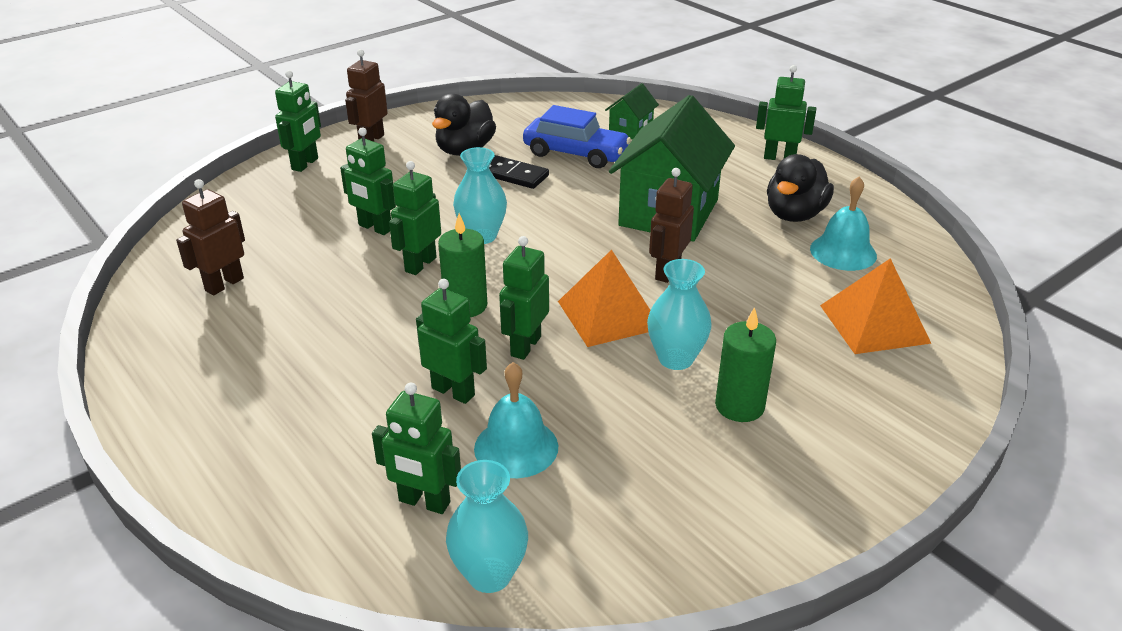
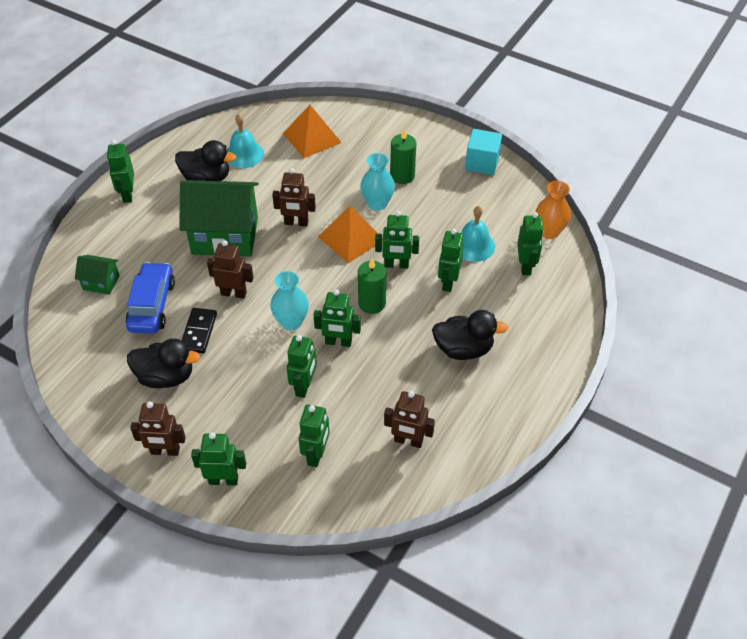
camera: 110 degrees left, 15 degrees up
(276, 219) = (316, 454): none -> green robot
(314, 370) = (463, 349): none -> black duck
(489, 574) = (549, 231): turquoise vase -> orange vase
(559, 204) = (234, 293): none -> brown robot
(744, 535) = (482, 163): none -> turquoise cube

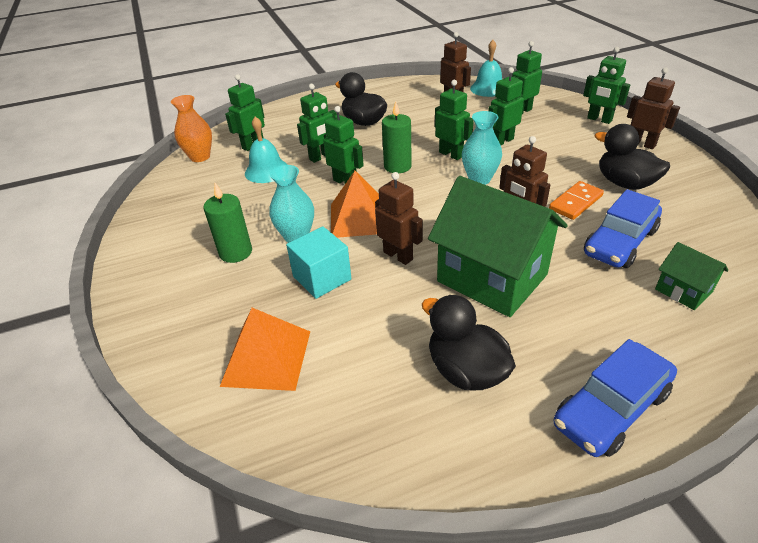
camera: 140 degrees left, 10 degrees down
(127, 194) = (611, 408): green robot -> blue car
(199, 332) = (575, 202): black domino -> orange domino
(244, 154) = (381, 383): turquoise bell -> turquoise bell (488, 88)
(482, 163) = (150, 228): turquoise cube -> turquoise cube (322, 278)

